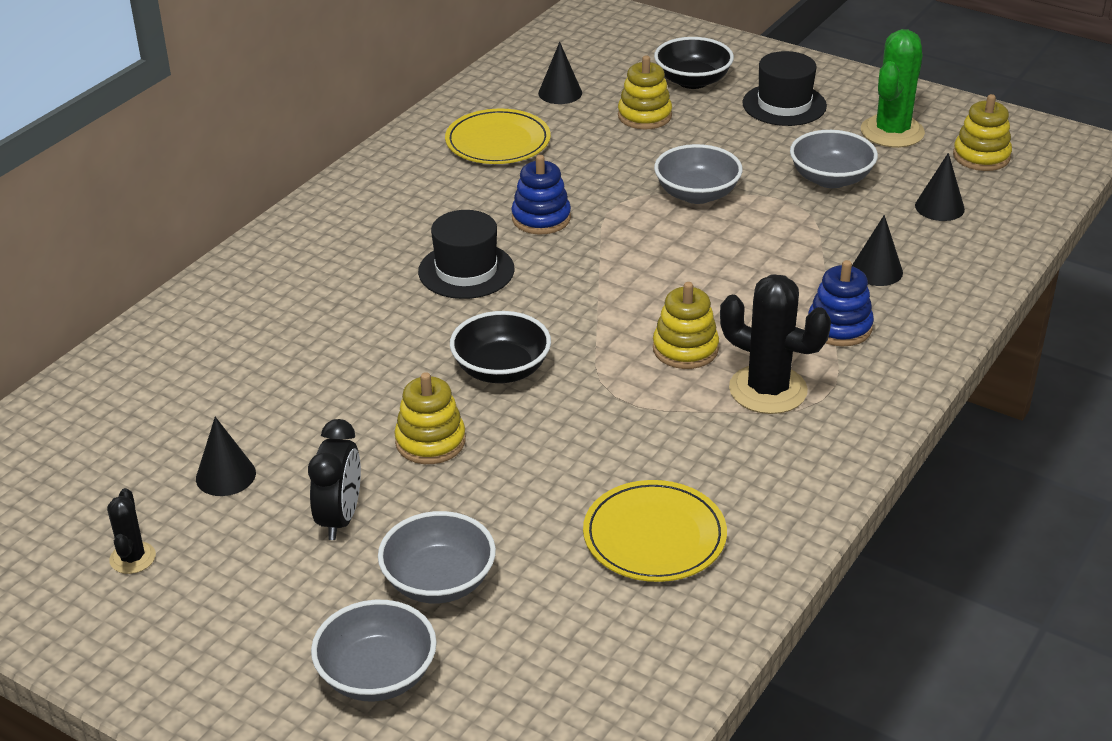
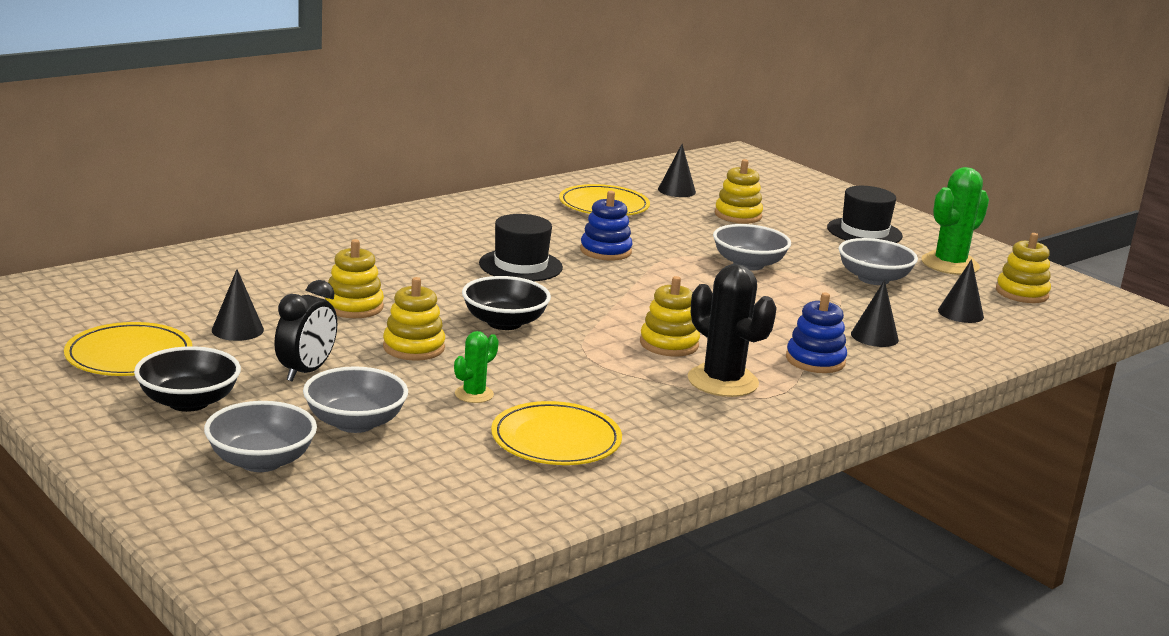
camera: 15 degrees right, 15 degrees down
(132, 558) = (129, 355): black cactus -> yellow plate
(329, 396) = (354, 307): none -> yellow stacking toy
(534, 495) = (474, 394): none -> green cactus
(692, 81) = (794, 205): black bowl -> black bowl (188, 402)

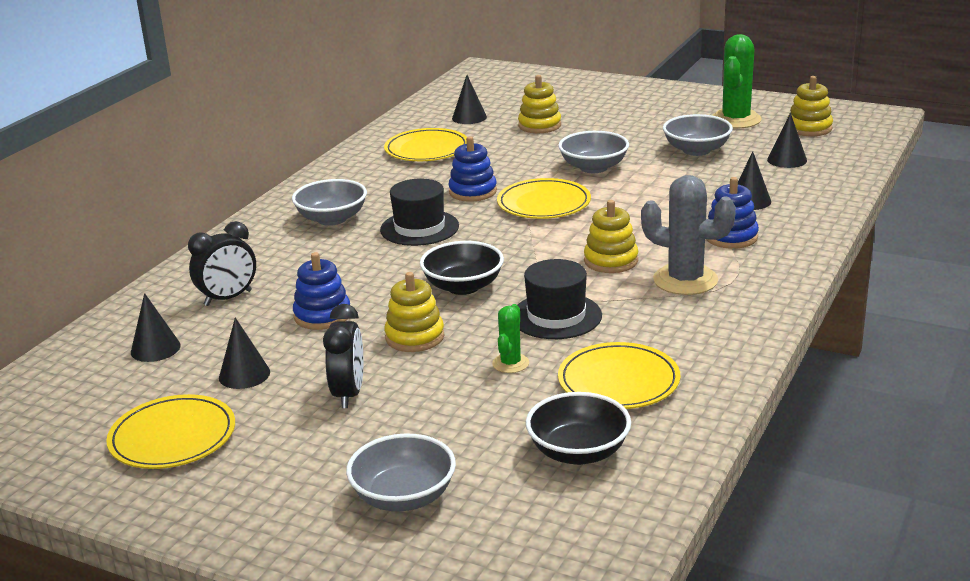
camera: 20 degrees left, 5 degrees up
(188, 402) = (277, 463): black bowl -> black bowl (578, 452)
(189, 288) = (155, 348): none -> black cone
(290, 270) = (228, 298): none -> black clock
(354, 307) = (322, 316): yellow stacking toy -> blue stacking toy
(355, 423) = (443, 428): grey bowl -> grey bowl (332, 219)
(662, 280) = (544, 203): none -> yellow plate
(722, 381) = (685, 280): black cactus -> grey cactus
(864, 232) = (647, 111): black hat -> black hat (556, 316)

